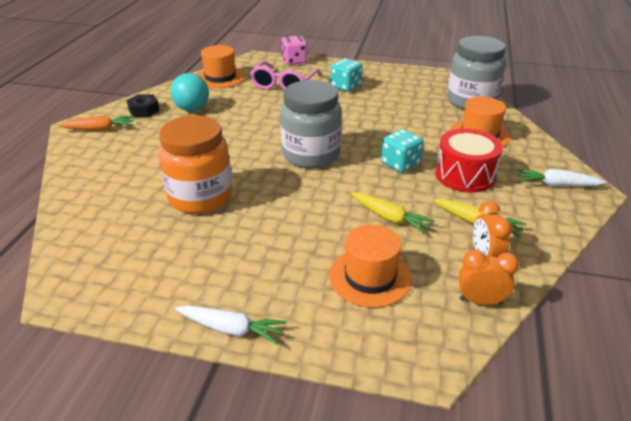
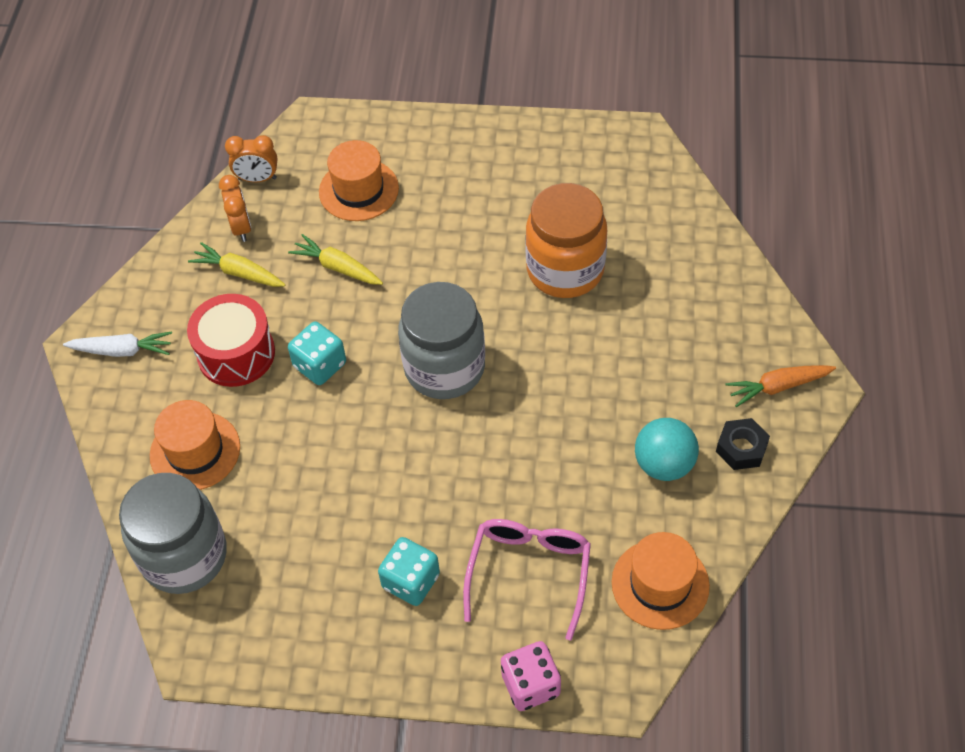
camera: 175 degrees right, 20 degrees up
(231, 329) = (476, 126): white carrot -> none

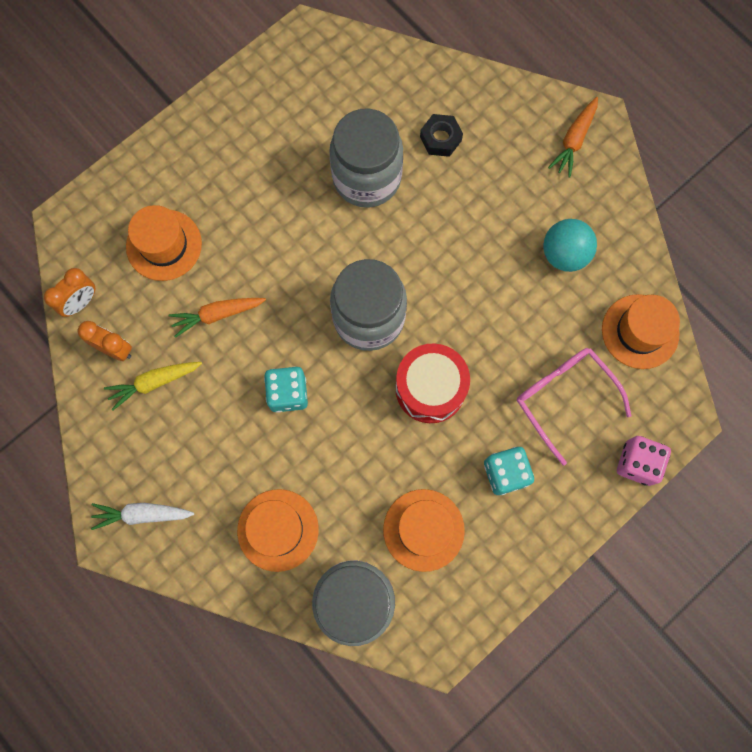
camera: 50 degrees left, 20 degrees up
(122, 350) = (142, 514): white carrot -> white carrot turned 135 degrees counterclockwise
(236, 353) = (223, 440): red drum -> red drum (430, 388)
(296, 558) = (423, 530): none -> orange hat
(337, 267) = (217, 315): yellow carrot -> orange carrot
(565, 270) = (367, 178): orange jar -> grey jar
(741, 448) = (595, 201): black nut -> black nut (440, 138)

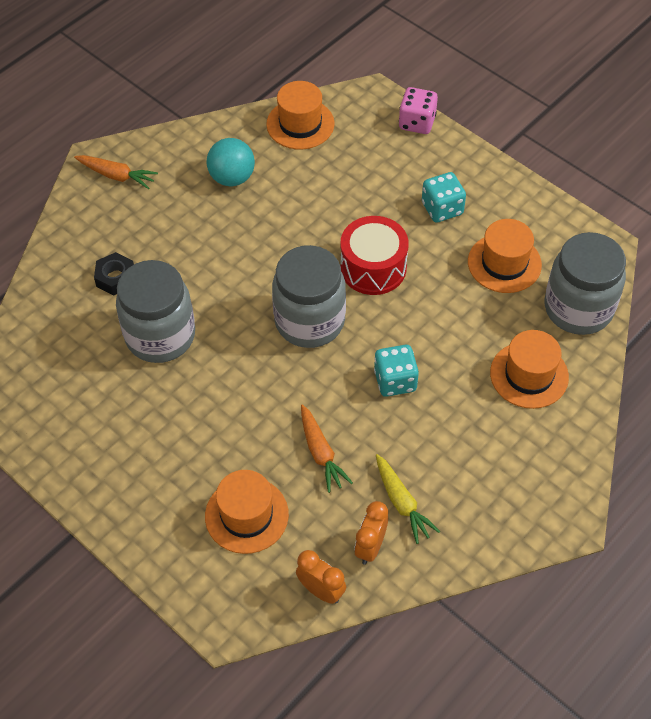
camera: 95 degrees left, 20 degrees down
(142, 514) = (539, 494): white carrot -> none
(564, 398) = (368, 172): pink glasses -> none

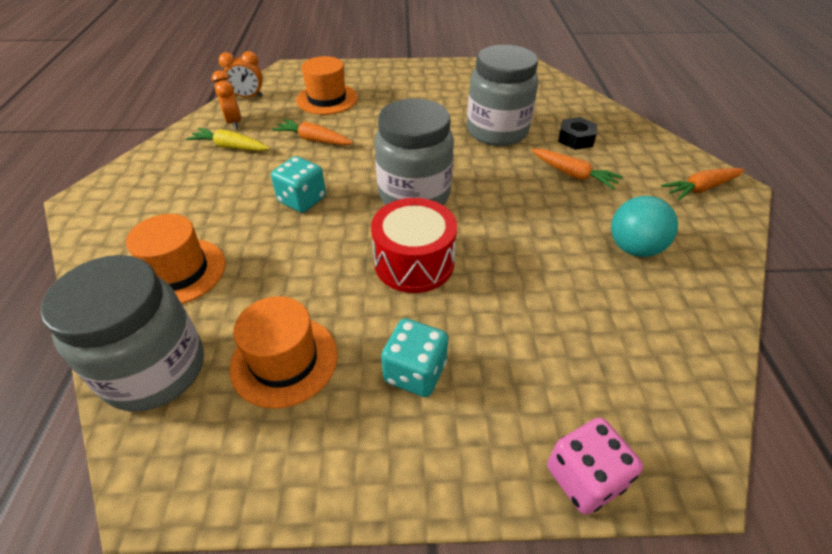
camera: 135 degrees right, 10 degrees down
(176, 250) = (573, 174): none -> orange carrot
(300, 124) = (681, 350): orange hat -> none

